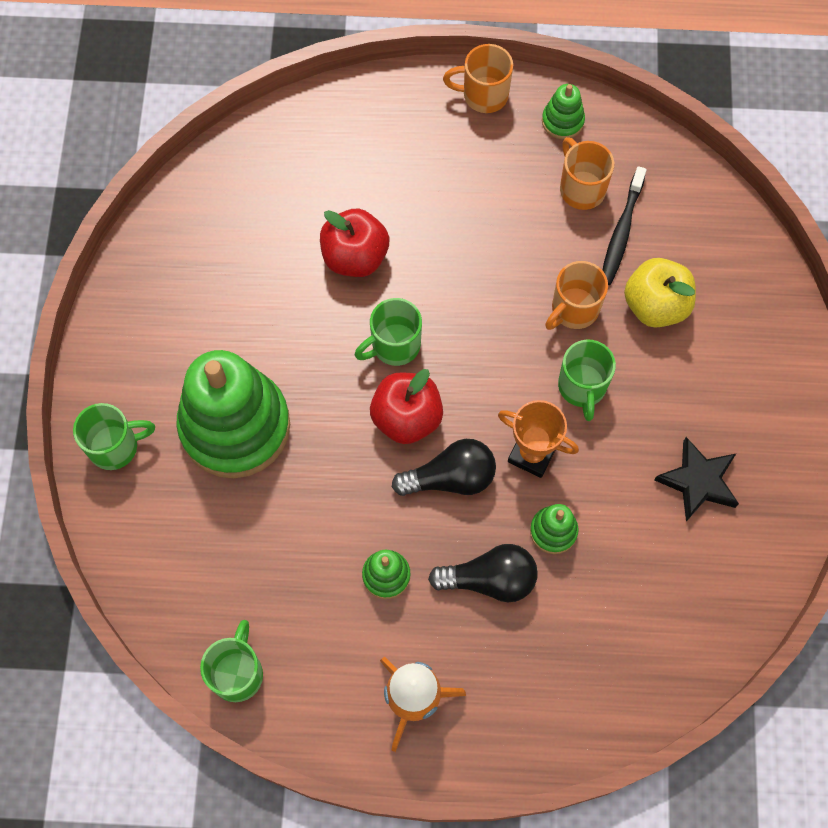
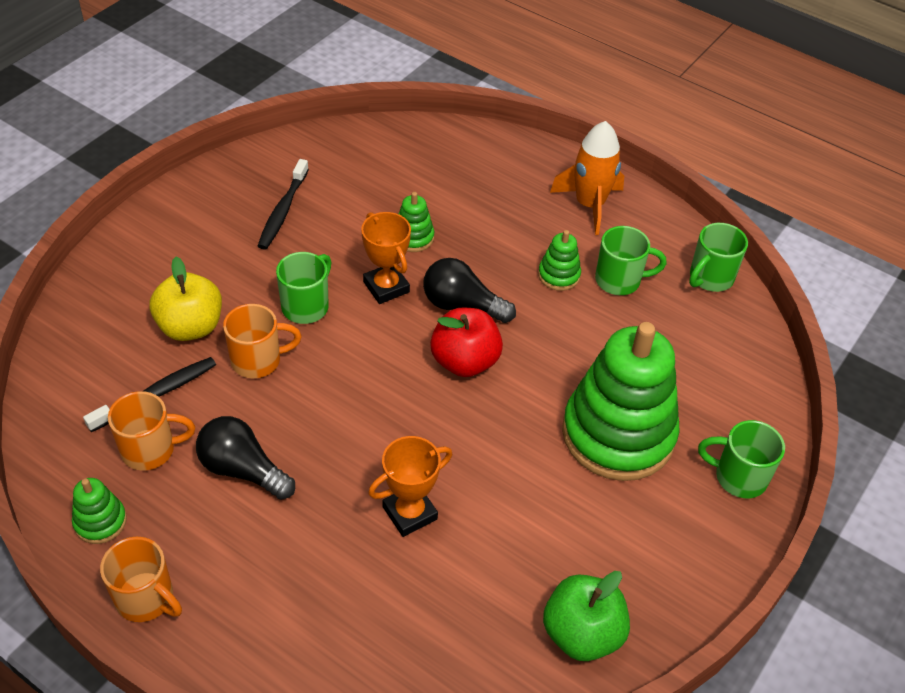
camera: 150 degrees left, 20 degrees down
(176, 244) = (582, 633): none -> green apple
(355, 257) = (410, 513): red apple -> orange trophy
(394, 345) = (433, 419): green mug -> green mug (619, 280)
(490, 579) = (483, 236): black light bulb -> black light bulb (242, 470)
(581, 188) = (150, 450): orange mug -> orange mug turned 105 degrees counterclockwise
(698, 481) = (283, 211): black star -> black toothbrush

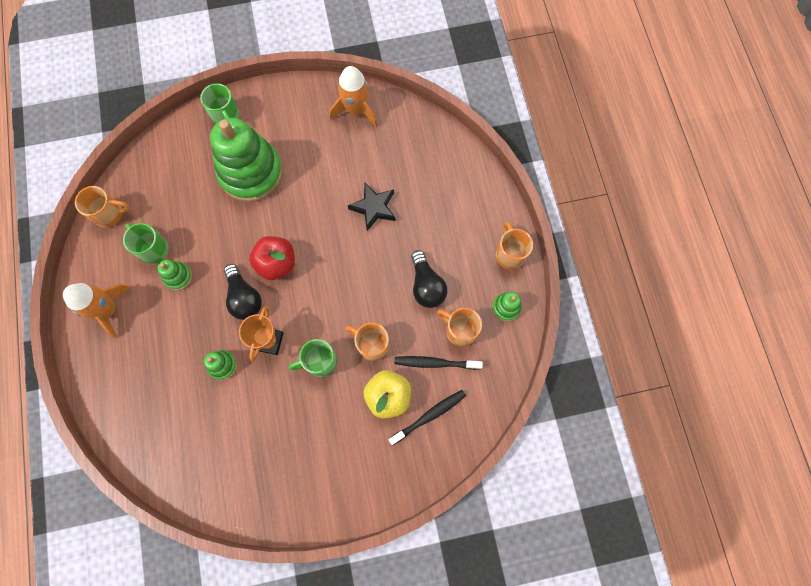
camera: 135 degrees left, 25 degrees up
(283, 211) = (272, 448): black toothbrush -> black toothbrush (429, 416)
(410, 513) = (374, 208): orange trophy -> black star
(582, 633) = (356, 110): green apple -> orange rocket
(710, 278) = (110, 214): green mug -> orange mug

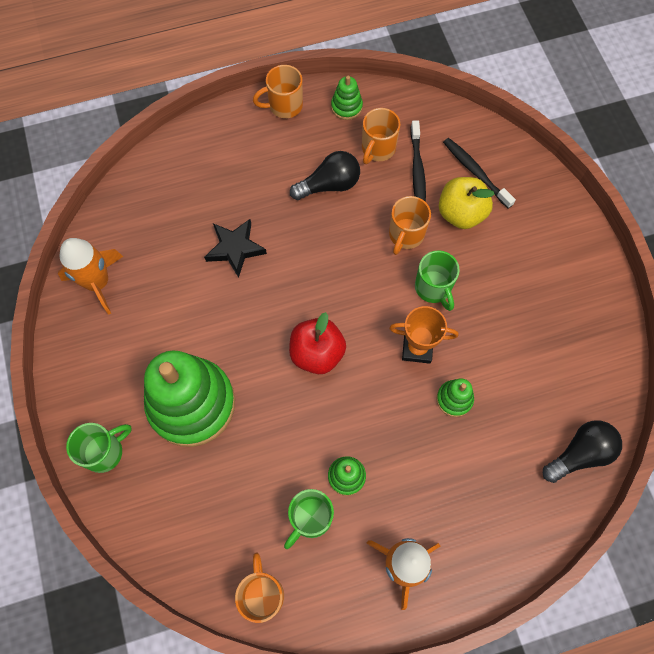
camera: 95 degrees left, 5 degrees down
(244, 297) = (366, 386): black light bulb -> black light bulb (580, 454)

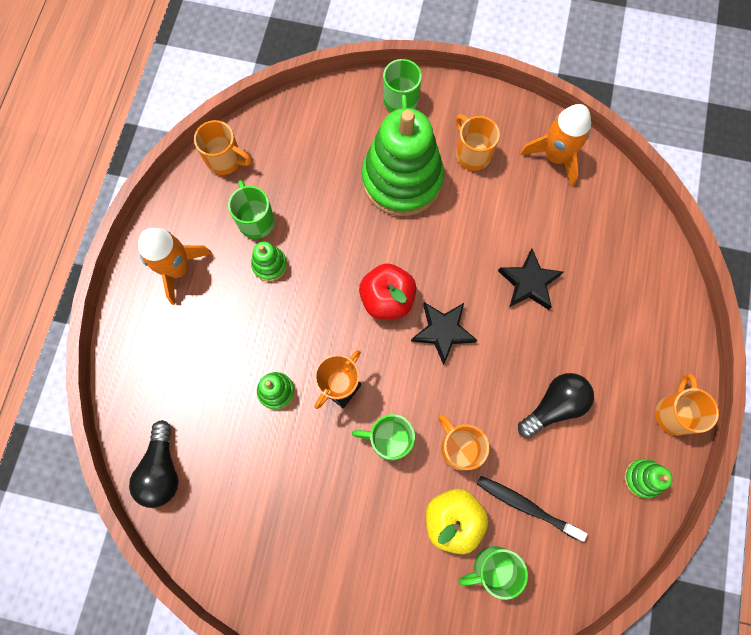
camera: 120 degrees right, 5 degrees up
(319, 293) = (443, 331): none -> black star
(329, 185) = (554, 406): black light bulb -> black light bulb turned 135 degrees counterclockwise
(377, 149) = (573, 480): orange mug -> orange mug (472, 154)
(475, 172) = (492, 568): black toothbrush -> green mug

